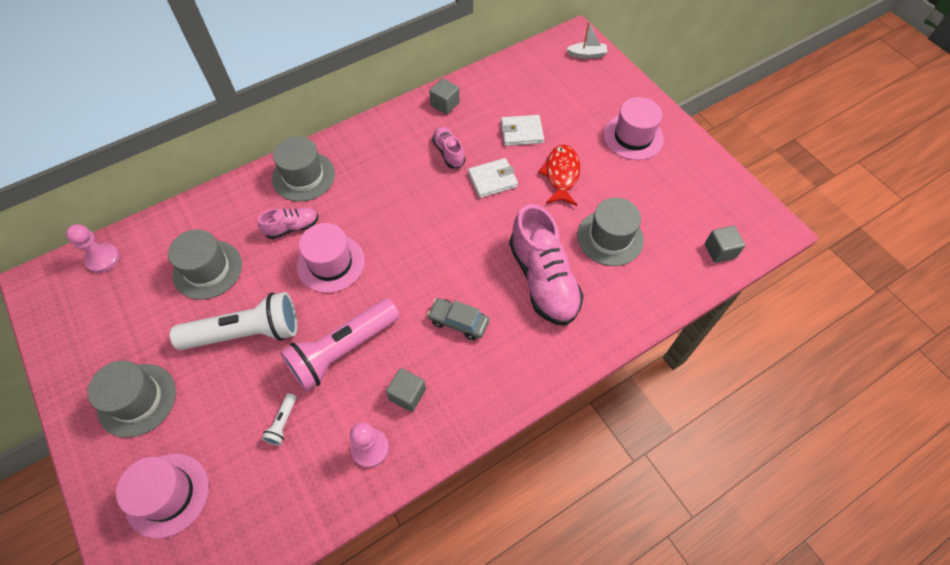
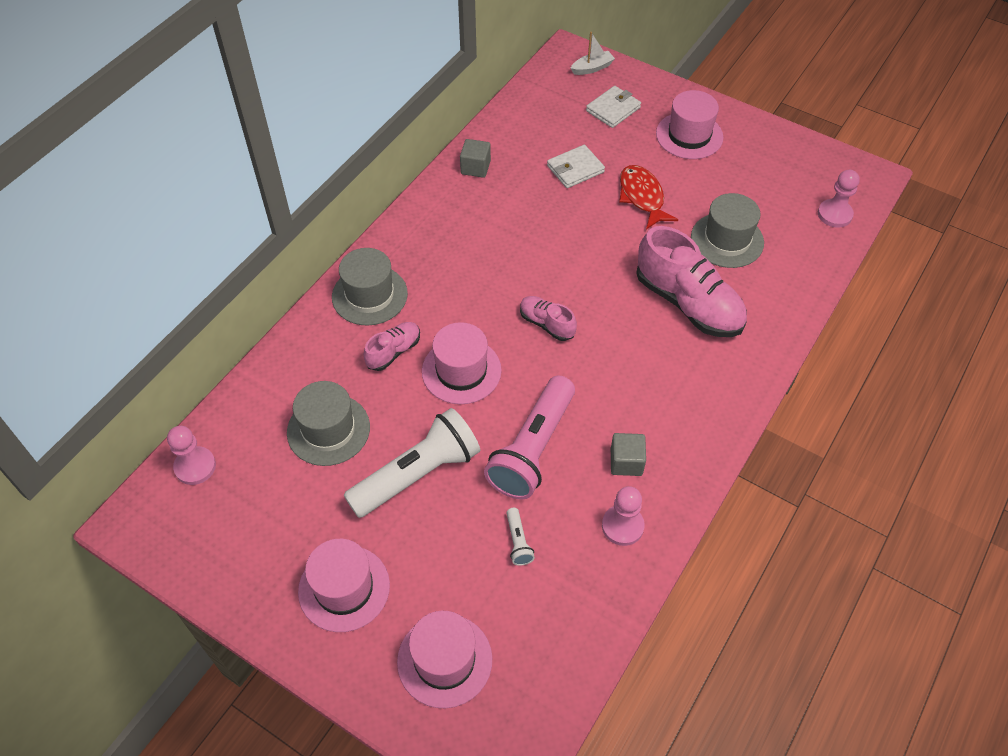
camera: 25 degrees left, 5 degrees down
(137, 400) = (344, 588): grey hat -> pink hat
(449, 153) = (512, 215): pink shoe -> pink shoe (547, 324)
(458, 322) = (631, 375): grey car -> none
(492, 180) = (576, 226): white wallet -> white wallet (613, 109)
(720, 251) = (834, 214): grey cube -> pink pawn

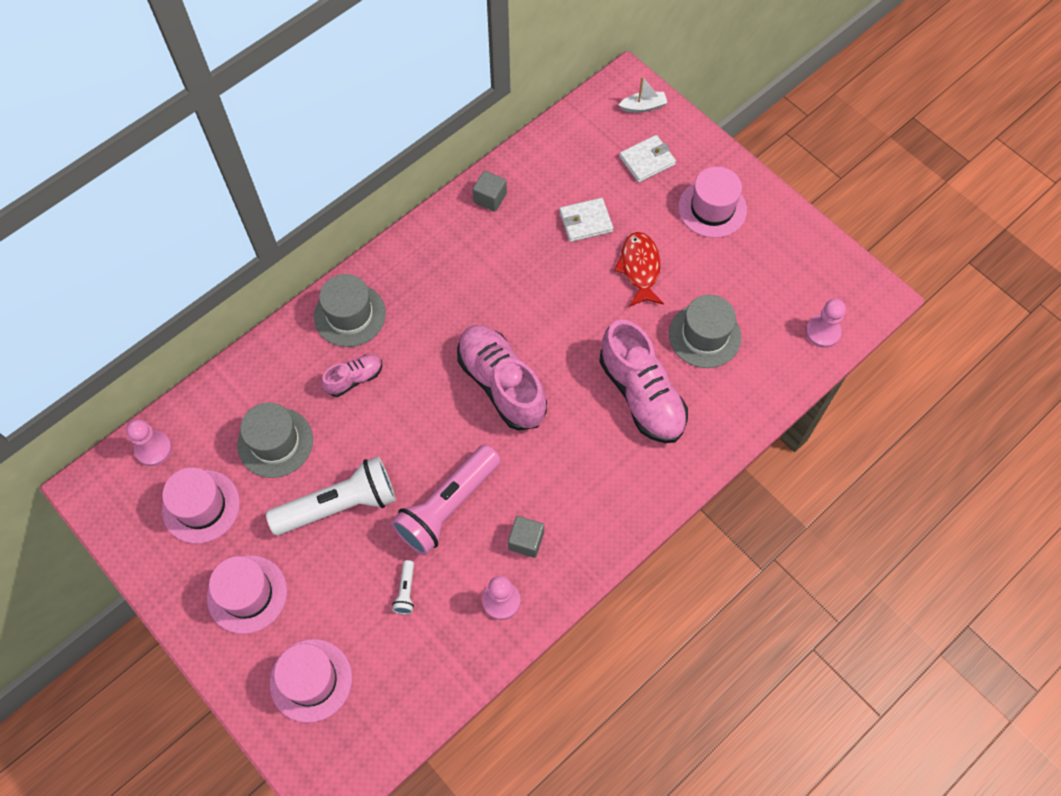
camera: 15 degrees right, 10 degrees up
(461, 371) = (409, 413): pink hat -> pink hat (201, 506)
(547, 324) = (501, 384): pink shoe -> pink shoe, size x1.98

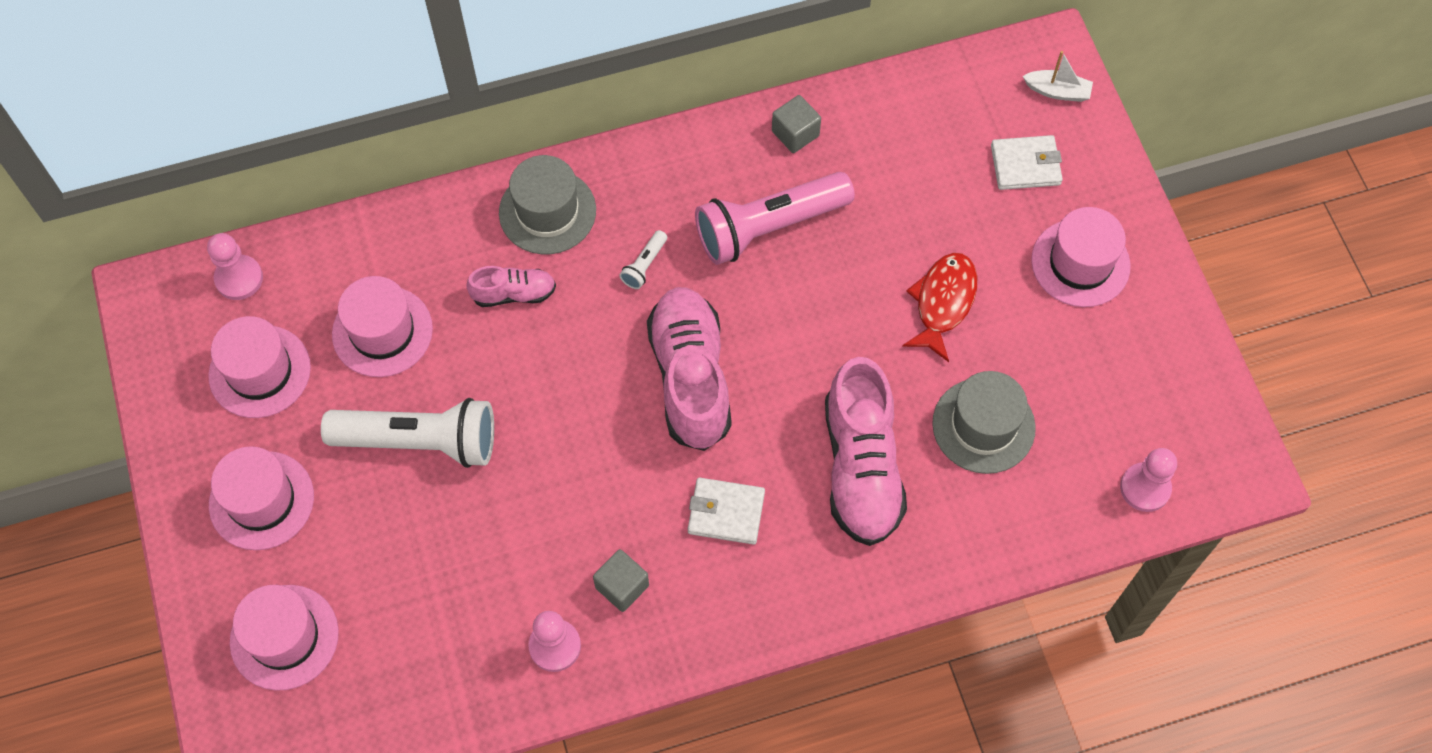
camera: 25 degrees right, 0 degrees up
(275, 442) = (382, 331): grey hat -> pink hat
(406, 591) = (447, 581): white flashlight -> white flashlight (644, 265)
(447, 506) = (548, 501): pink flashlight -> pink flashlight (769, 227)
(585, 222) = (903, 213): white wallet -> white wallet (726, 512)

